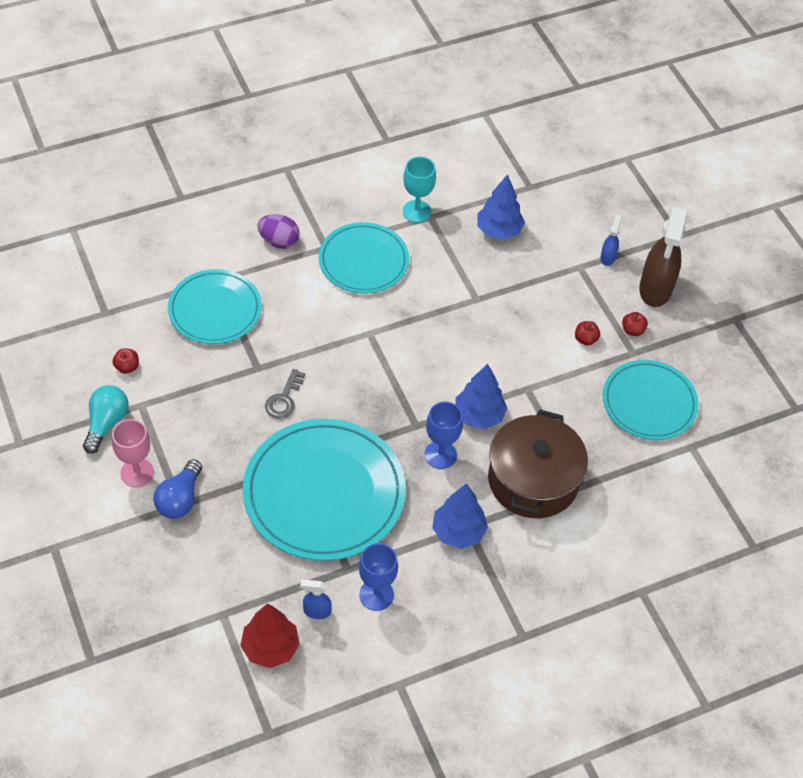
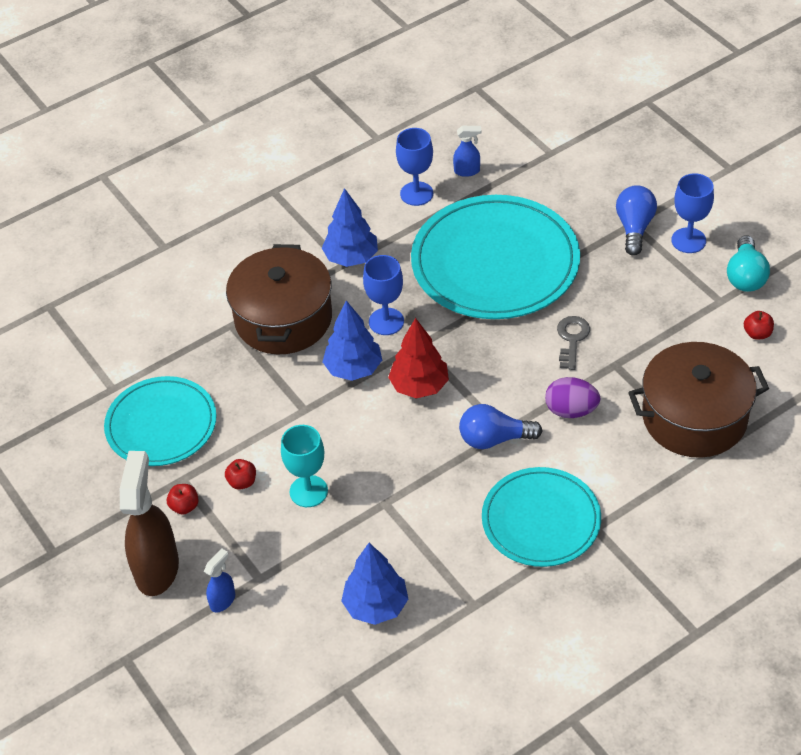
camera: 175 degrees right, 5 degrees down
(137, 473) = (688, 240): pink goblet -> blue goblet
(215, 309) = (694, 417): turquoise plate -> brown pot
(270, 648) = (498, 139): red tree -> red tree (419, 386)
(279, 241) = (658, 521): purple egg -> purple egg (571, 410)
(378, 328) = (494, 439): none -> blue light bulb
(417, 211) = (494, 609): turquoise goblet -> turquoise goblet (308, 491)
(607, 257) = (223, 600): blue spray bottle -> blue spray bottle turned 150 degrees counterclockwise

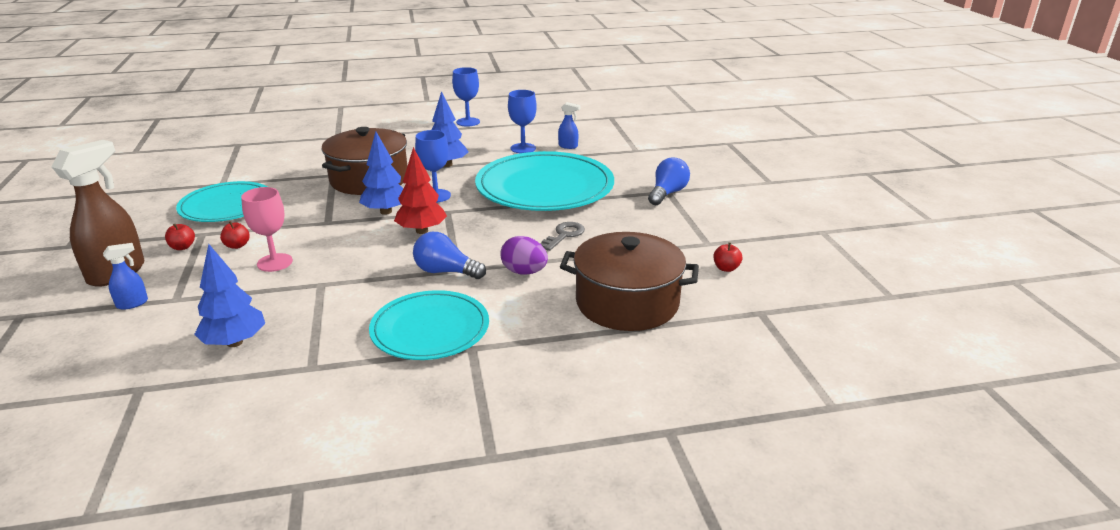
camera: 20 degrees right, 20 degrees down
(308, 491) = (275, 262): turquoise goblet -> pink goblet
(688, 240) = (706, 208): blue goblet -> blue goblet (468, 122)
(745, 276) = (740, 235): turquoise light bulb -> none

